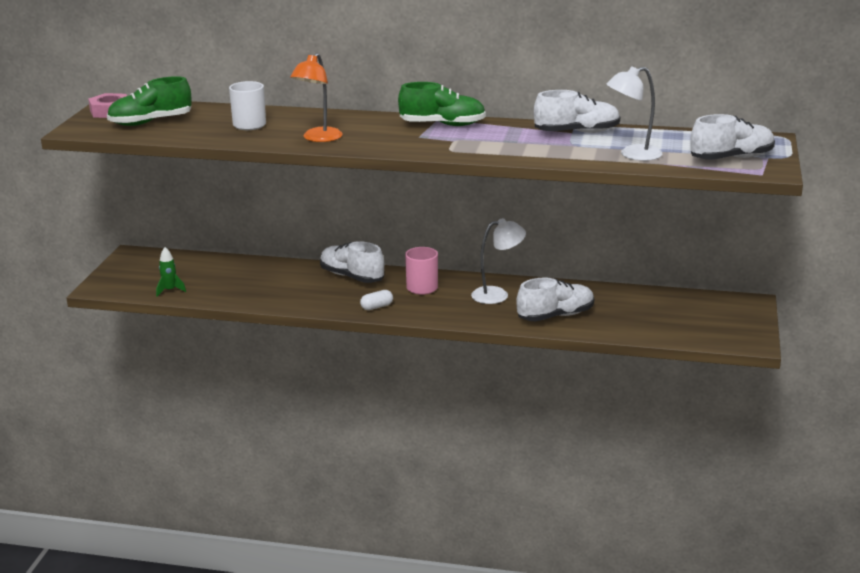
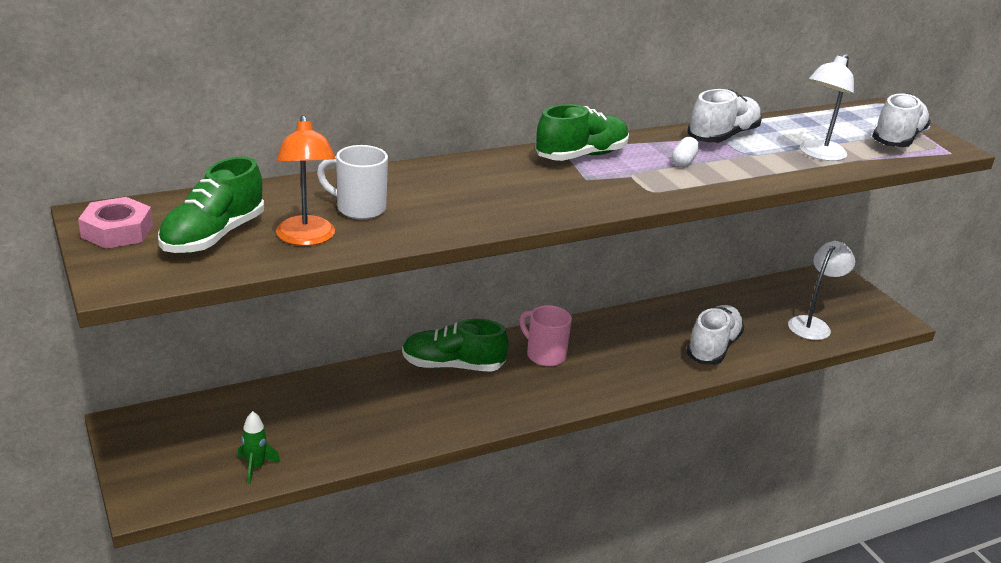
camera: 40 degrees left, 5 degrees up
(318, 138) = (482, 210): orange lamp -> orange lamp (306, 238)
(352, 277) = (453, 366): white shoe -> green shoe
(377, 307) = (534, 399): white capsule -> white capsule (684, 161)
(497, 295) = (628, 339): white lamp -> white lamp (813, 324)

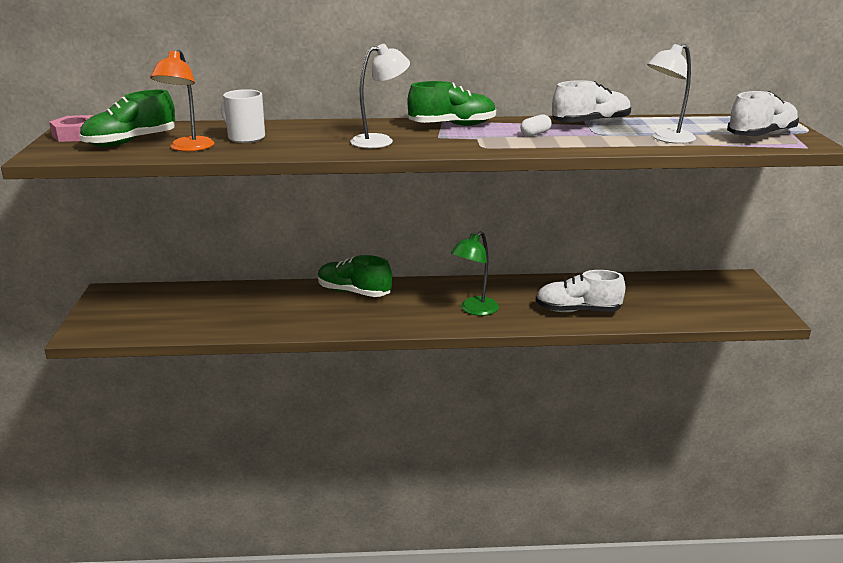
camera: 25 degrees right, 5 degrees down
(256, 467) = (164, 327): green rocket -> none
(544, 355) = (430, 296): pink mug -> none
(607, 367) = (474, 310): none -> green lamp
(713, 347) = (577, 310): white shoe -> white shoe turned 135 degrees counterclockwise
(813, 324) = (686, 308): white lamp -> white lamp (380, 141)

